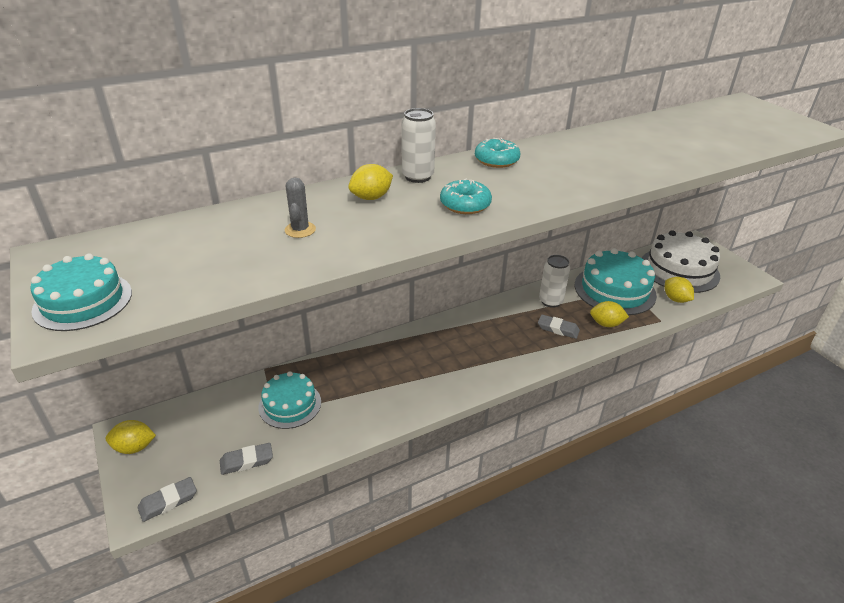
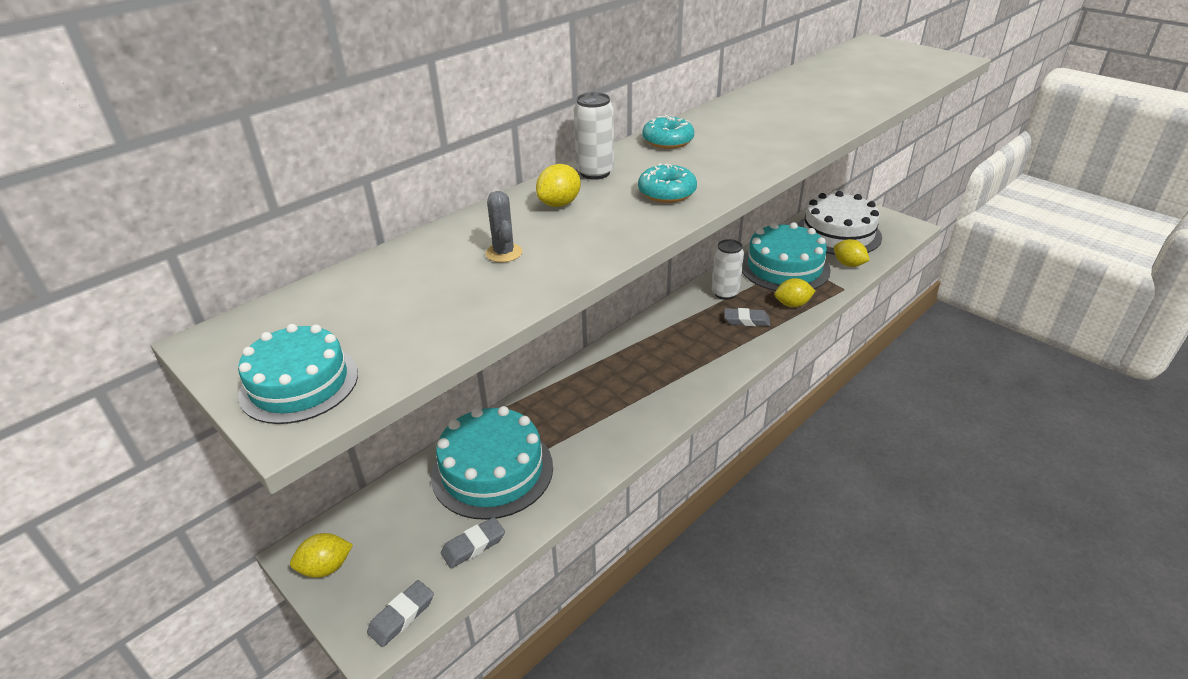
camera: 15 degrees left, 0 degrees up
(290, 404) = (492, 470): turquoise cake -> turquoise cake, size x1.63

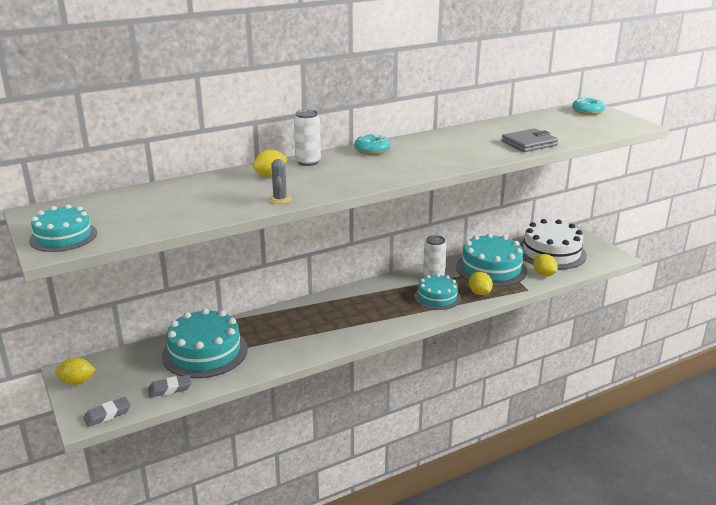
camera: 15 degrees right, 10 degrees down
(504, 253) = (216, 195): grey cactus -> grey cactus (280, 199)
(667, 193) = (342, 178): turquoise donut -> turquoise donut (587, 111)
(746, 320) = (437, 297): grey eraser -> turquoise cake
(792, 304) = (479, 293): yellow lemon -> yellow lemon turned 60 degrees clockwise
(856, 102) = (529, 143): none -> grey wallet

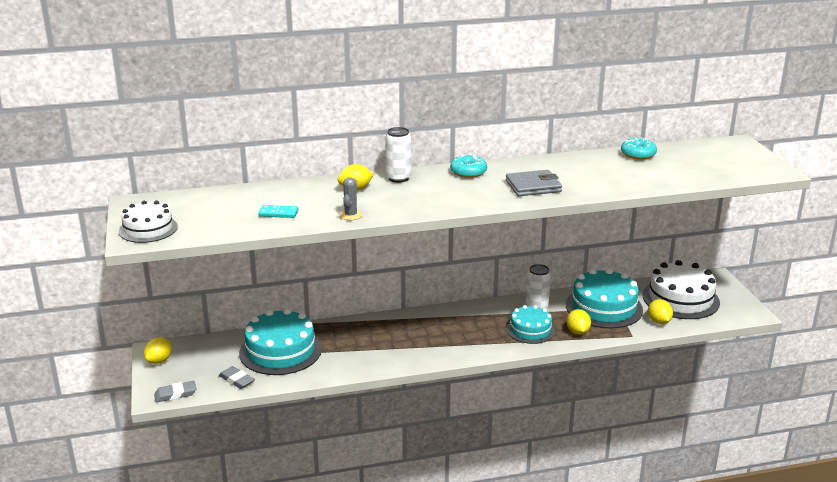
camera: 15 degrees right, 0 degrees up
(63, 236) = (148, 229): turquoise cake -> white cake
(77, 382) = (159, 360): yellow lemon -> yellow lemon turned 75 degrees counterclockwise
(170, 389) = (237, 380): grey eraser -> grey eraser turned 45 degrees clockwise
(203, 205) = (278, 213): none -> turquoise domino
(529, 143) = (637, 181): grey wallet -> grey wallet (533, 186)
(587, 111) = (731, 149): turquoise donut -> turquoise donut (638, 154)

